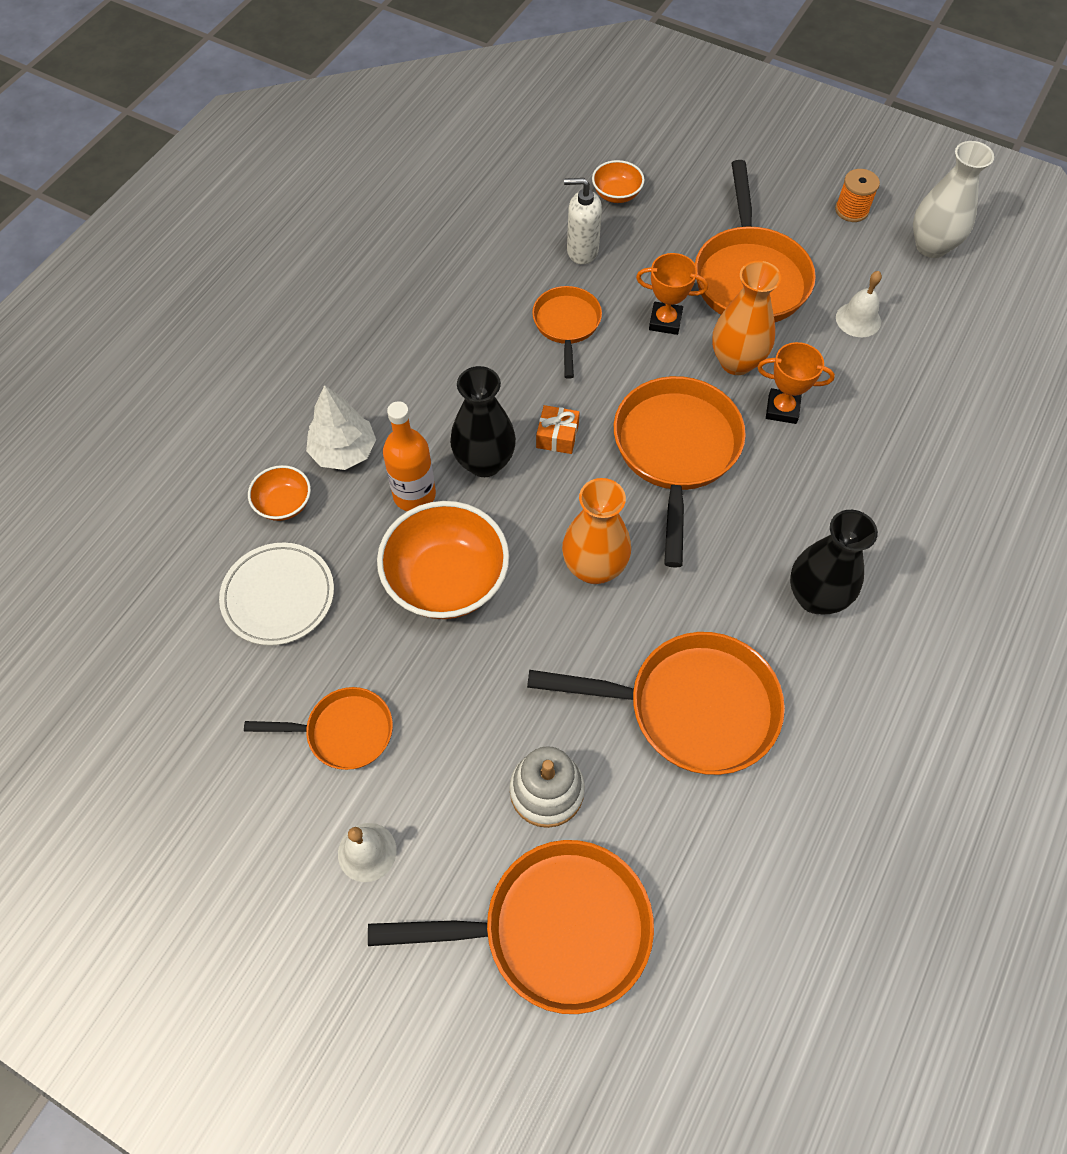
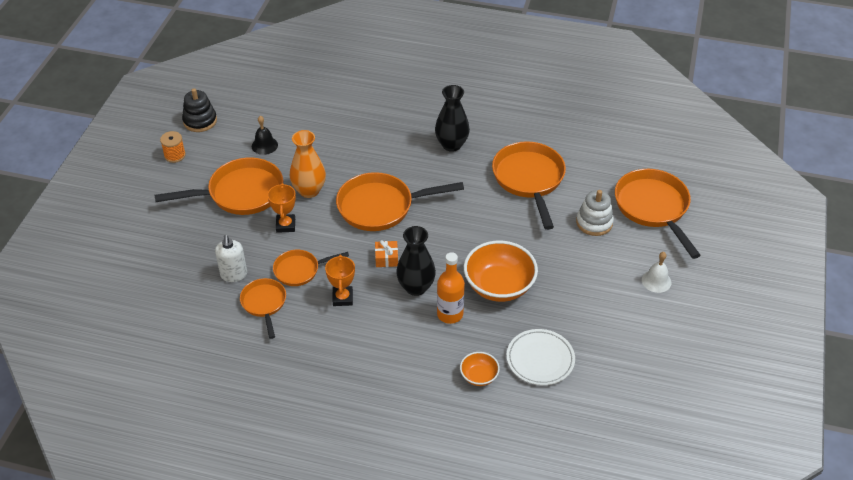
camera: 105 degrees left, 15 degrees down
(344, 451) = (431, 357): white tree -> none
(344, 732) = (603, 306): orange pan -> orange pan (264, 304)
(594, 567) = (467, 227): orange vase -> none
(616, 194) = (177, 266): orange bowl -> none
(782, 409) = (338, 168): orange trophy -> orange trophy (342, 298)
(858, 319) = (264, 145): white bell -> black bell
(931, 246) = (200, 121): white vase -> black stacking toy

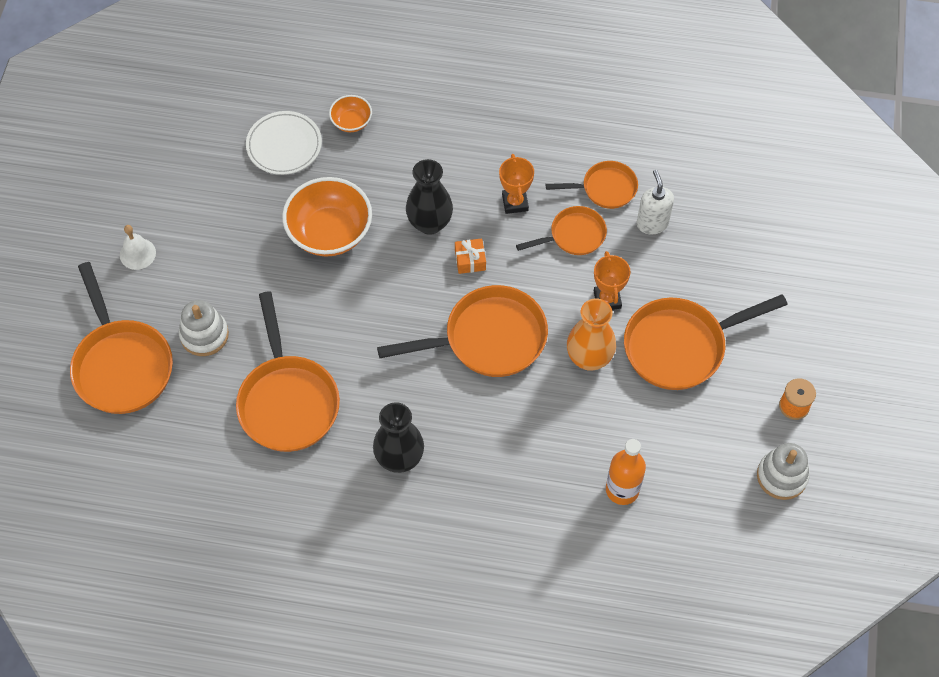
camera: 175 degrees right, 15 degrees up
(200, 121) = (781, 476): black stacking toy -> white stacking toy
(264, 145) = (672, 435): black bell -> none
(264, 304) = (605, 188): orange pan -> orange pan turned 75 degrees counterclockwise
(450, 314) = (387, 191): orange bottle -> orange bottle (622, 490)

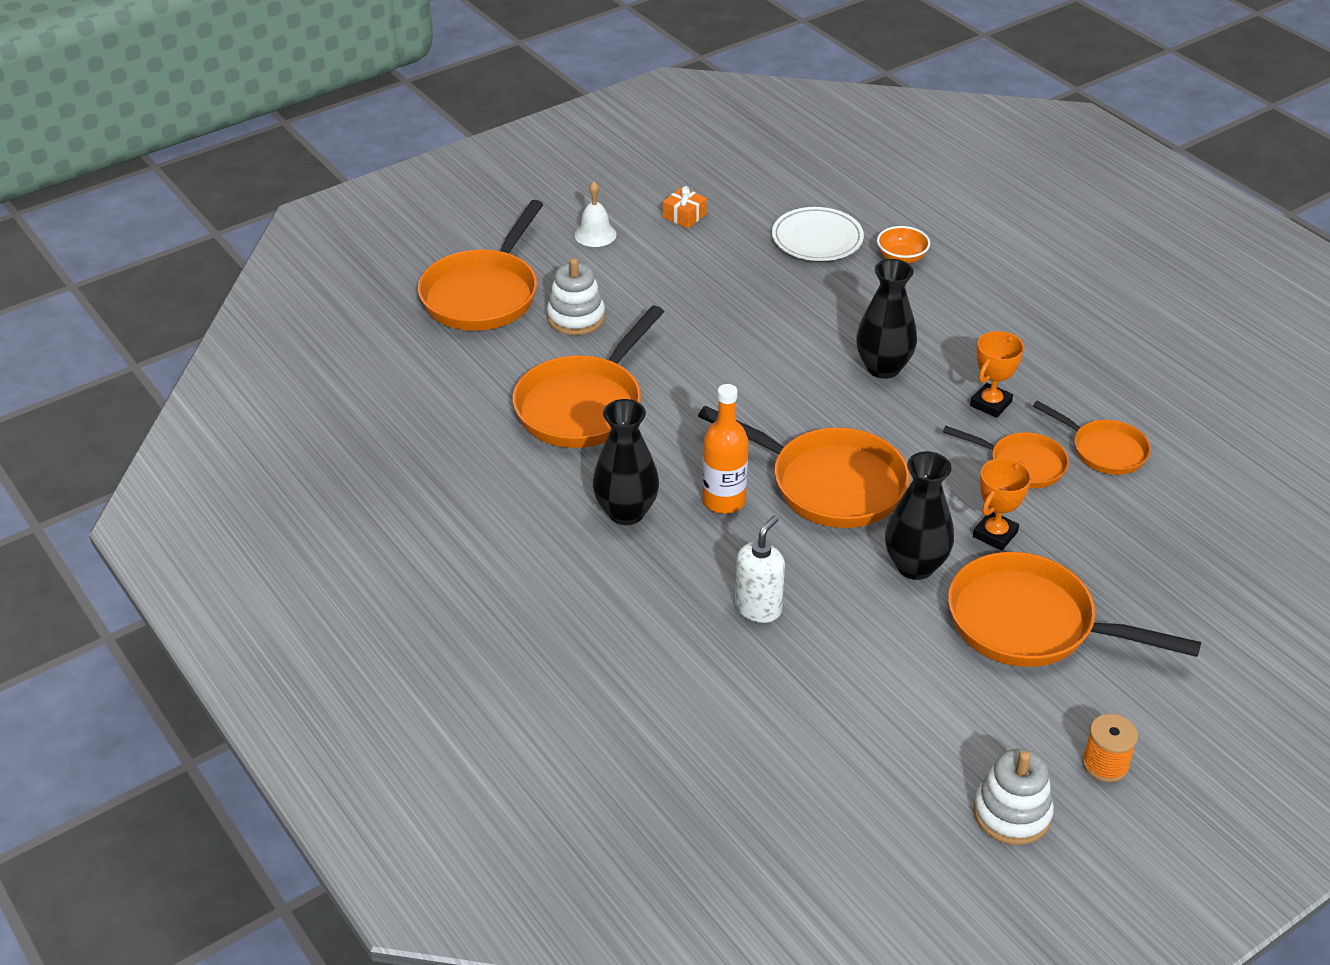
camera: 45 degrees right, 20 degrees down
(329, 232) = (779, 318): orange bowl -> none
(470, 260) = (888, 417): orange gift -> orange gift (684, 216)
(589, 358) = (915, 566): orange vase -> black vase
(622, 490) = (813, 692): orange bottle -> orange bottle (724, 501)
(652, 223) = (1124, 508): white soap dispenser -> white soap dispenser (758, 608)

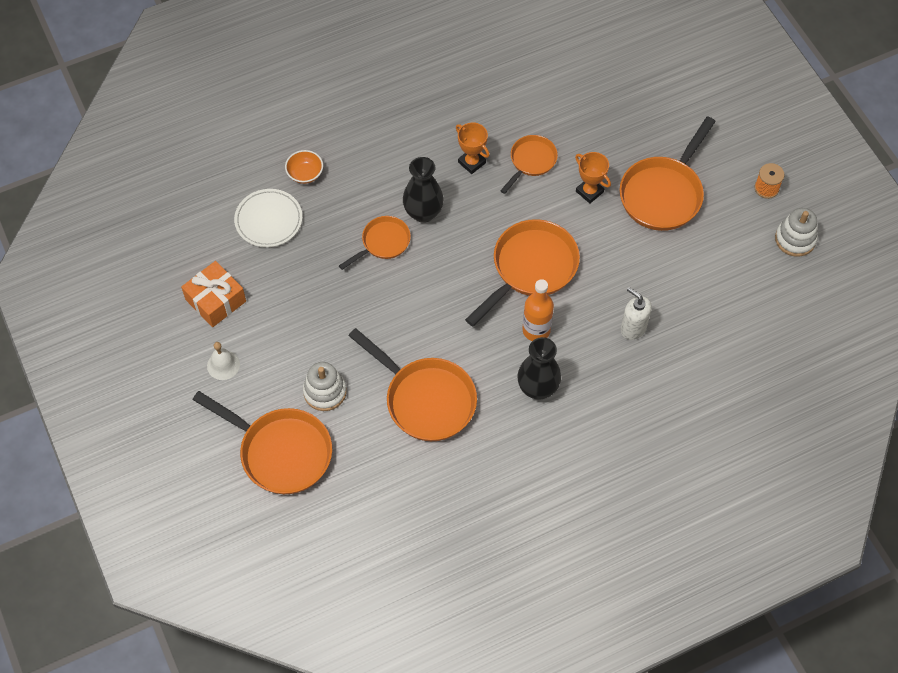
camera: 80 degrees left, 20 degrees up
(684, 216) = (215, 300): orange gift -> orange gift, size x1.78
(915, 566) = (609, 239): black vase -> none
(1104, 450) = (526, 116): orange pan -> orange pan (383, 243)

